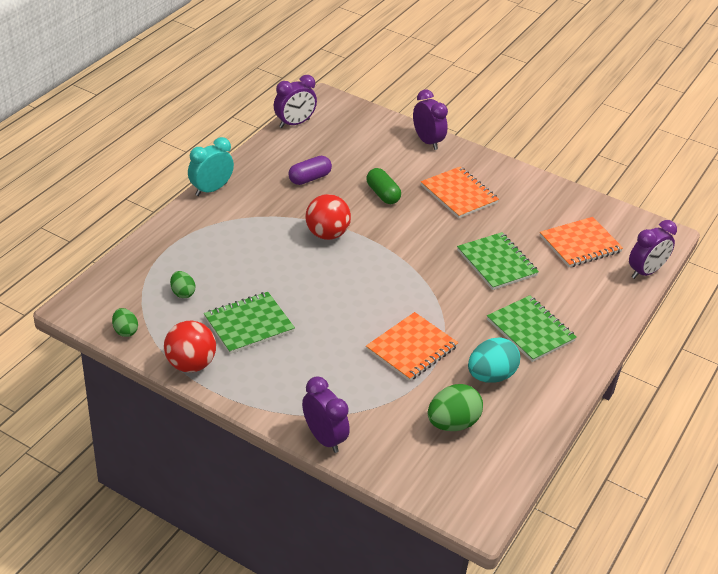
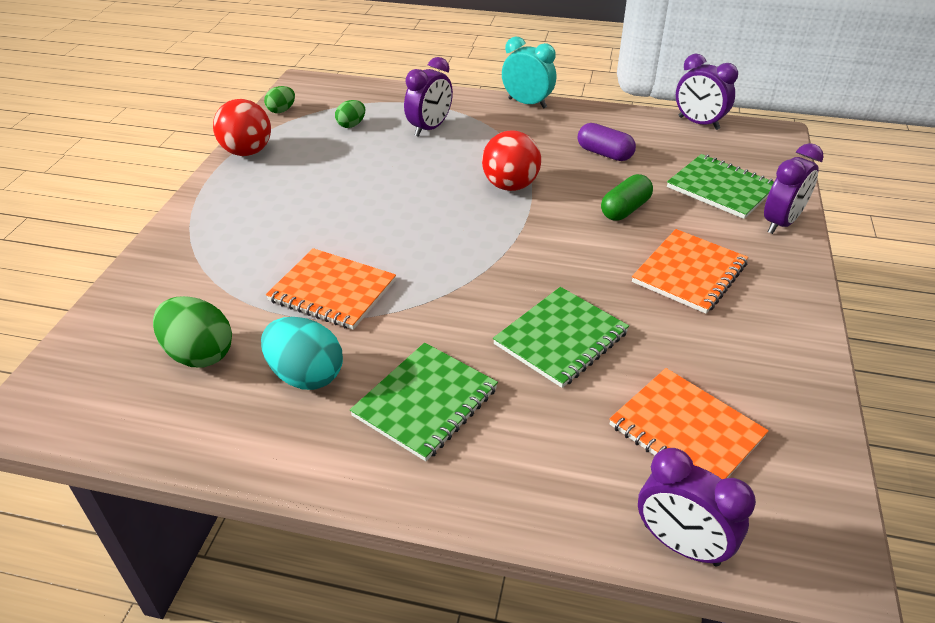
camera: 75 degrees right, 0 degrees up
(249, 324) = (322, 170): green notebook -> green notebook (721, 188)
(324, 438) = (154, 255): purple clock -> purple clock (429, 128)

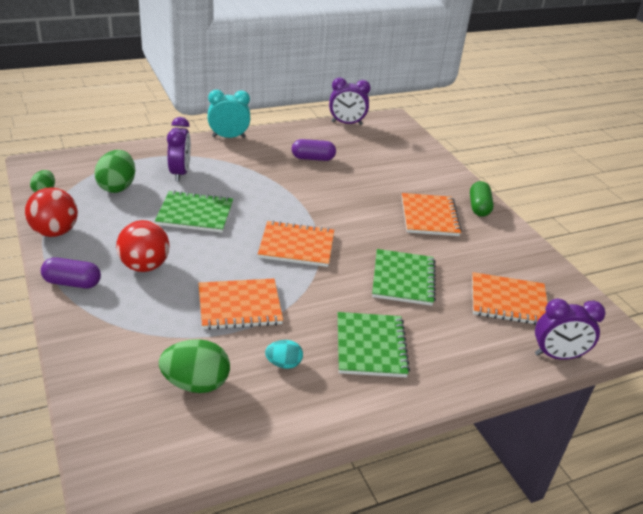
camera: 40 degrees left, 5 degrees down
(208, 206) = (72, 283): none -> purple capsule
(306, 375) = (283, 364): turquoise egg -> turquoise egg, size x0.57
(351, 125) = (117, 187): green egg -> green egg, size x1.76
(469, 248) = (296, 246): none -> orange notebook
(510, 186) = (278, 197): red ball -> red ball (144, 266)
(625, 209) = (360, 190): green capsule -> green capsule (479, 207)
(721, 188) = (397, 161): green notebook -> green notebook (195, 214)
(780, 223) = (445, 172): purple clock -> none

